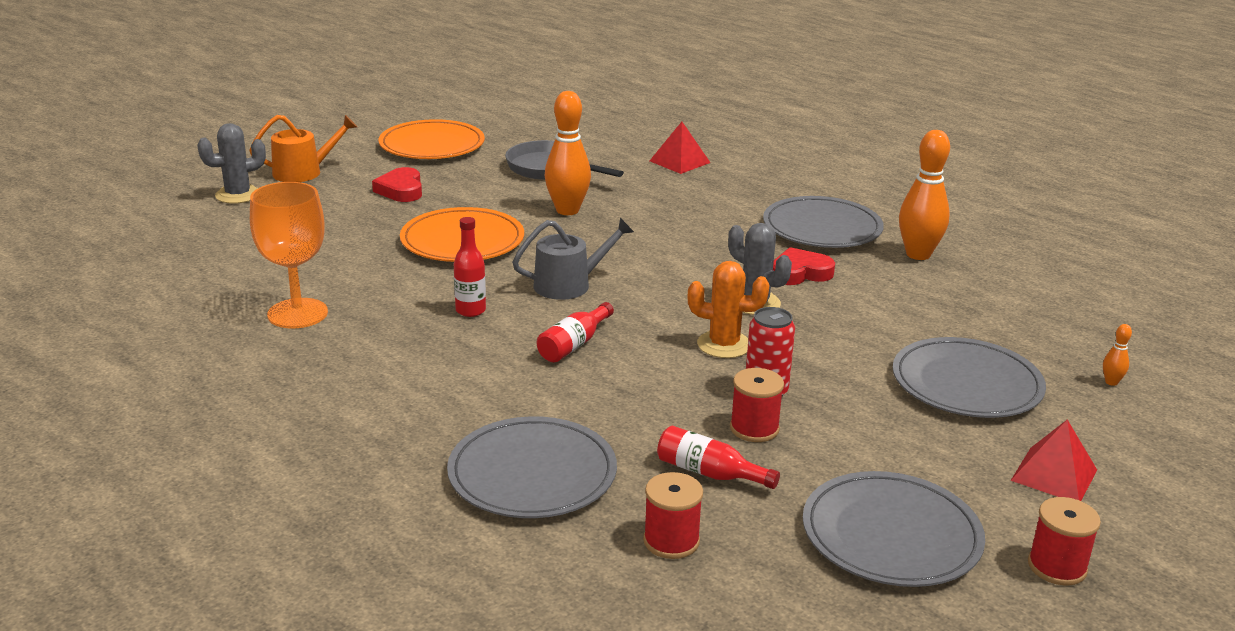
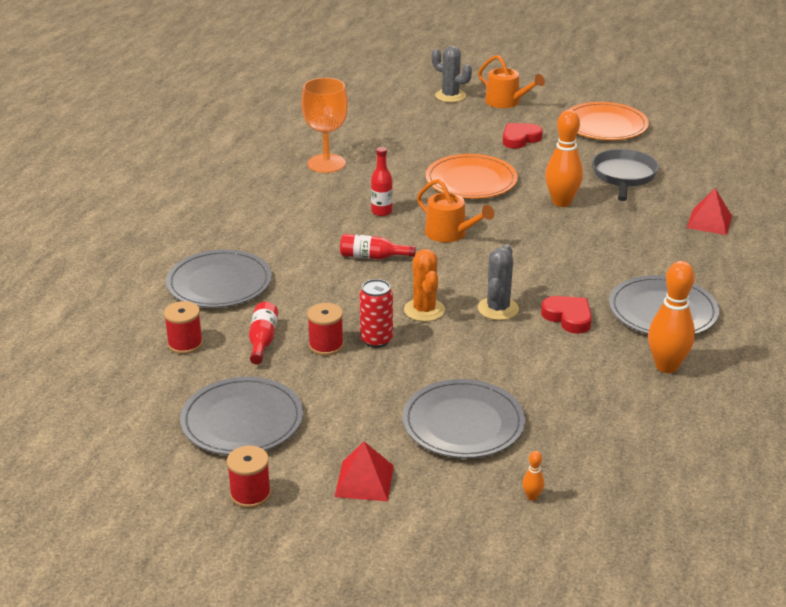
camera: 65 degrees right, 5 degrees up
(569, 285) = (450, 233): grey watering can -> orange watering can

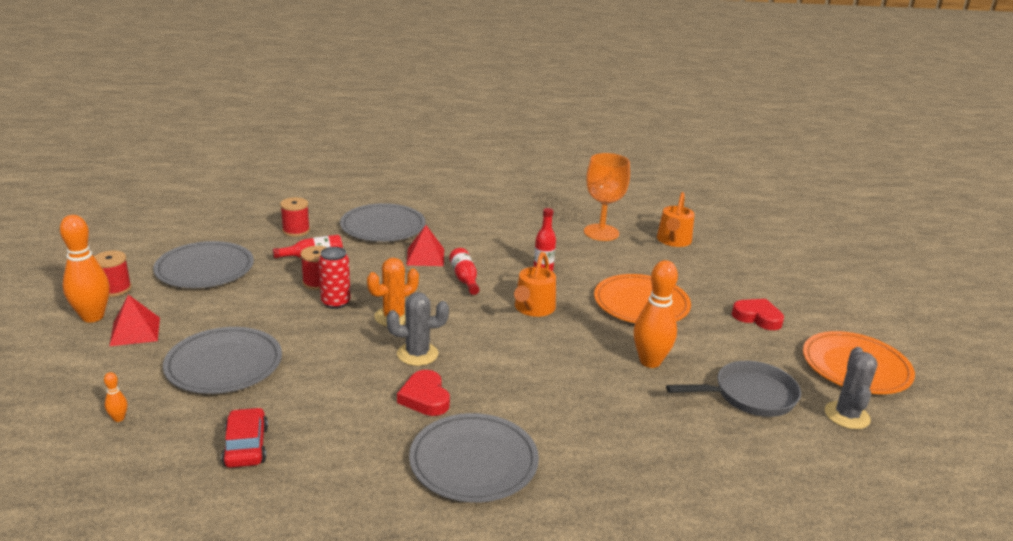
camera: 65 degrees right, 5 degrees down
(450, 96) = (798, 266): grey cactus -> grey cactus (847, 415)
(506, 102) = (827, 298): orange watering can -> orange watering can (673, 241)
(568, 317) = (425, 397): red heart -> red heart turned 135 degrees clockwise
(604, 422) = (246, 446): none -> red car
(666, 366) = (363, 477): orange bowling pin -> orange bowling pin (92, 317)
(709, 222) = (706, 477): red pyramid -> red pyramid (425, 257)

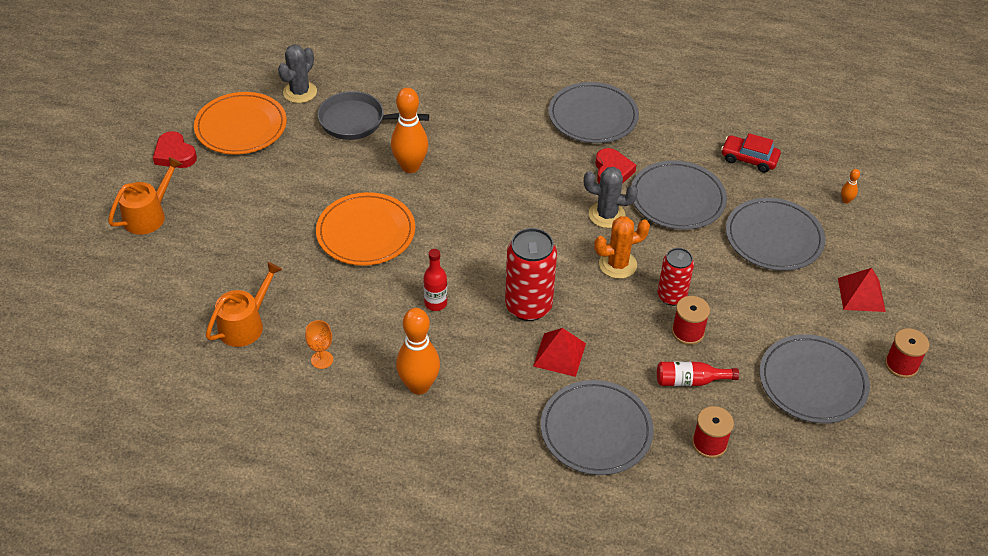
camera: 160 degrees left, 20 degrees up
(92, 317) = (908, 323): orange bowling pin -> orange bowling pin (419, 386)
(246, 446) = (749, 159): red car -> red car turned 105 degrees clockwise
(340, 383) = (677, 198): none -> grey plate
(464, 279) = (528, 306): red bottle -> red can
(533, 308) = (477, 248): orange watering can -> orange watering can (148, 215)
(601, 232) = (322, 360): orange goblet -> orange goblet, size x0.48
(757, 317) = (268, 192): red heart -> red heart (174, 154)

